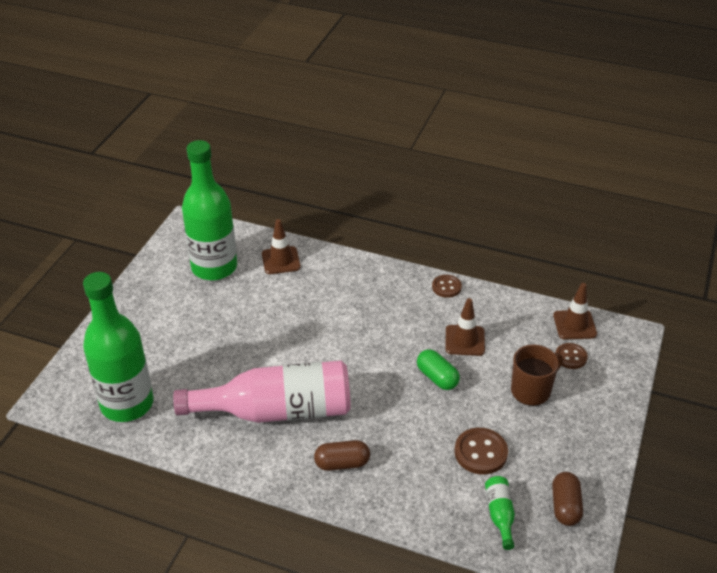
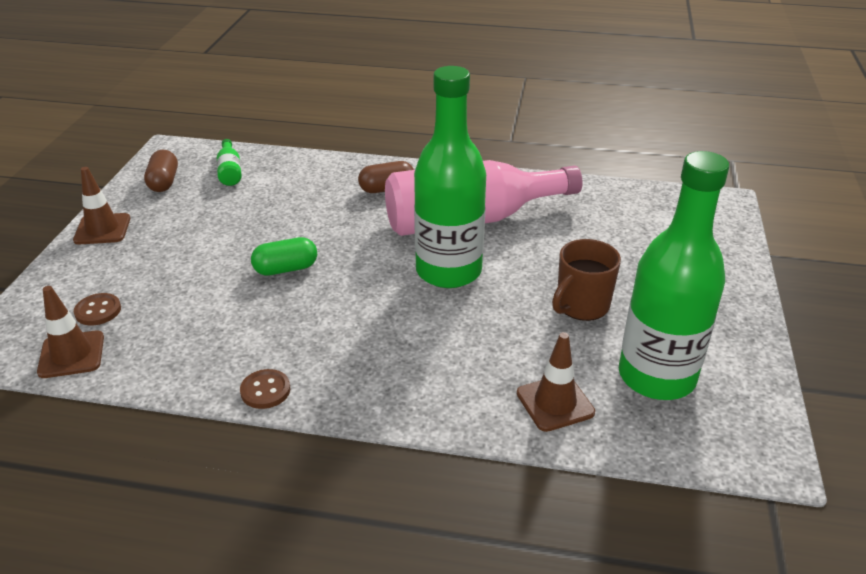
camera: 170 degrees right, 5 degrees down
(127, 404) = (638, 209): green bottle -> green bottle (448, 271)
(437, 377) = (286, 269): green capsule -> green capsule turned 60 degrees counterclockwise
(465, 340) = (244, 315): brown traffic cone -> brown traffic cone (102, 229)
(480, 452) = (241, 210): brown button -> none
(531, 390) = (166, 268): brown mug -> brown mug (581, 306)

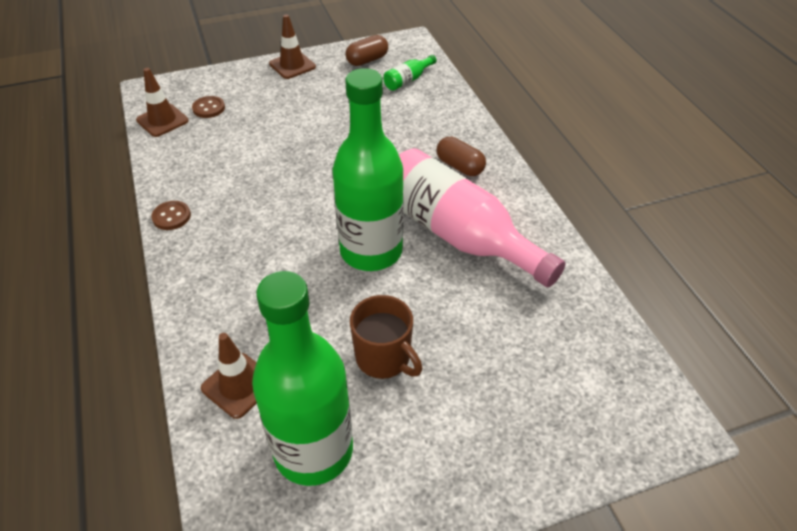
camera: 60 degrees right, 10 degrees up
(286, 269) = (309, 163): green capsule -> none
(581, 306) = (384, 358): brown mug -> brown mug turned 150 degrees counterclockwise

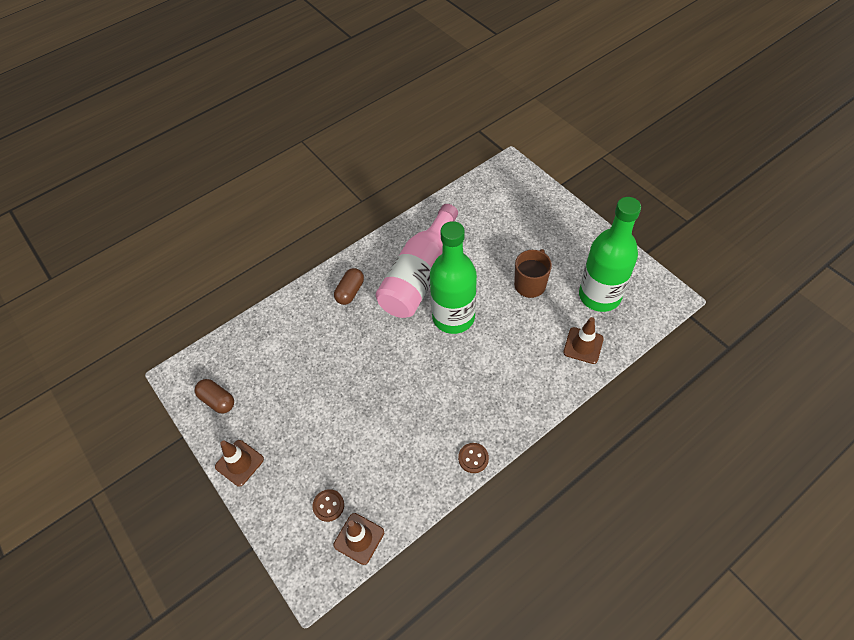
camera: 105 degrees left, 10 degrees up
(408, 80) = (244, 357): green bottle -> none

